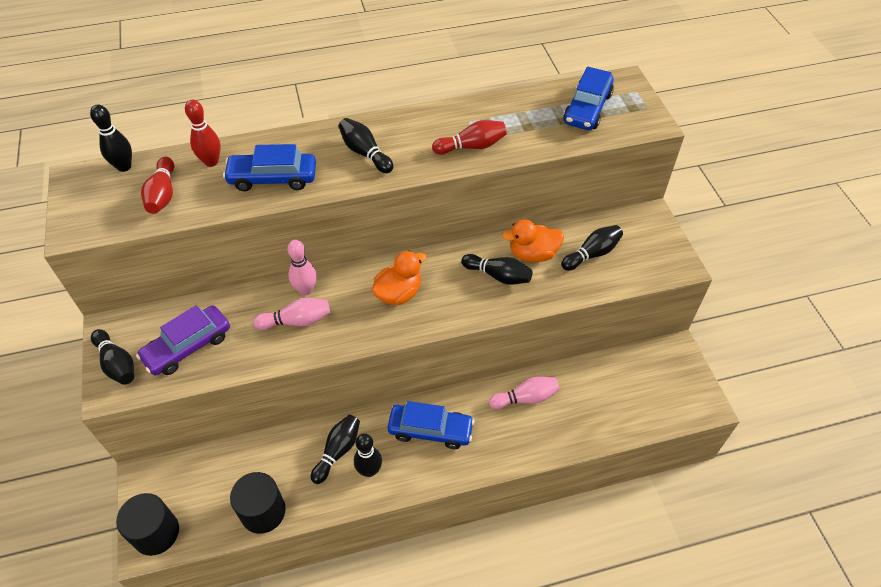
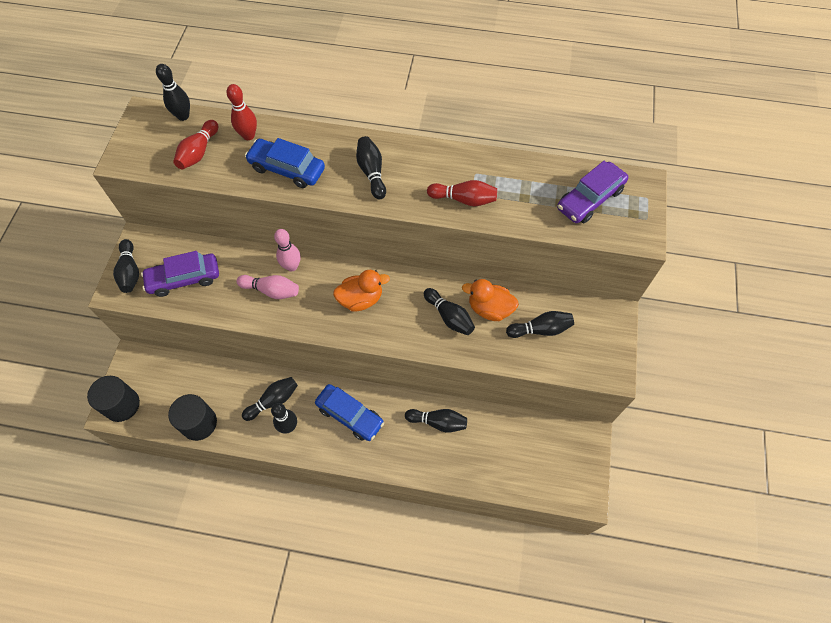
camera: 25 degrees right, 10 degrees up
(525, 398) = (438, 422): pink bowling pin -> black bowling pin
(587, 108) = (590, 199): blue car -> purple car

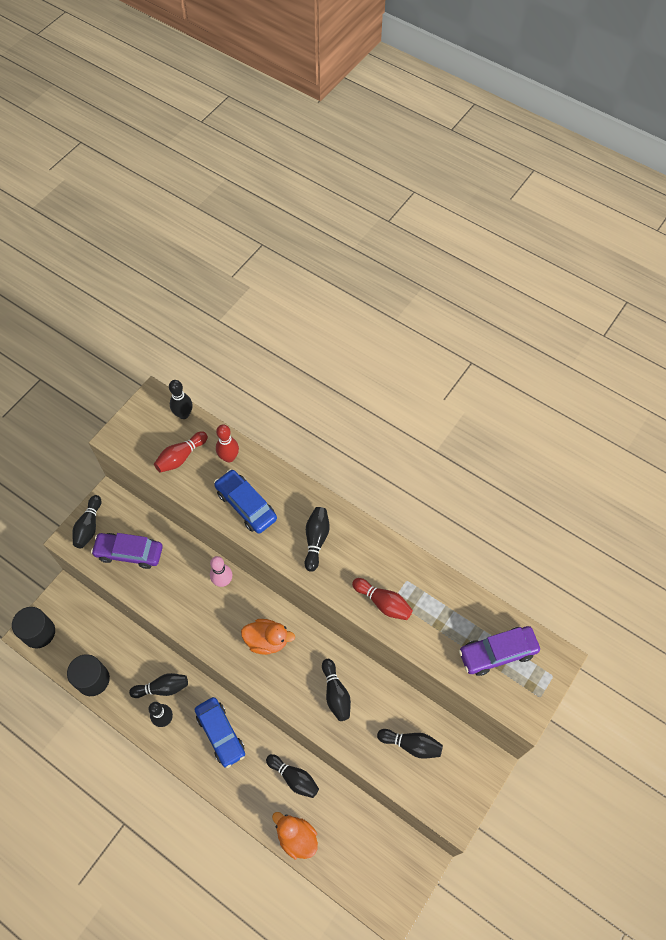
camera: 25 degrees right, 0 degrees up
(271, 290) = (195, 597): pink bowling pin -> none
(489, 309) = (375, 702): orange duck -> orange duck (296, 837)

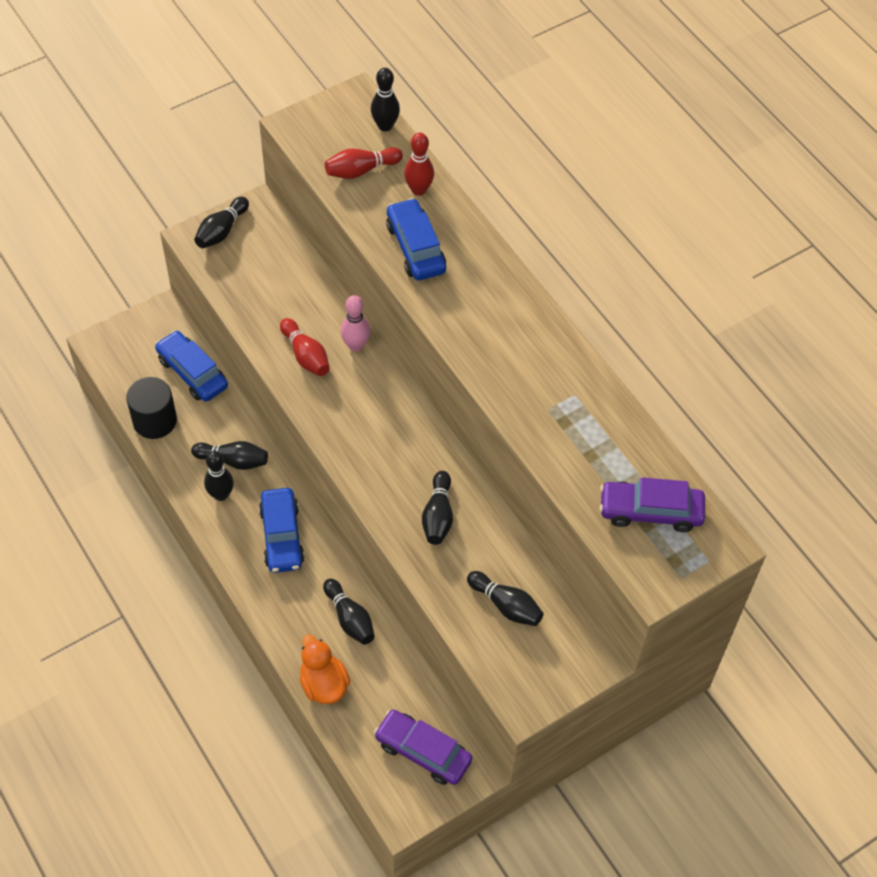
camera: 20 degrees right, 5 degrees down
(39, 632) = (113, 346): black cylinder -> none
(105, 630) = (192, 372): none -> blue car
(129, 553) = (257, 276): purple car -> purple car (423, 752)
(267, 640) = (380, 428): orange duck -> none
(316, 540) = (483, 313): black bowling pin -> none
(383, 602) = (534, 408): red bowling pin -> red bowling pin (306, 355)

